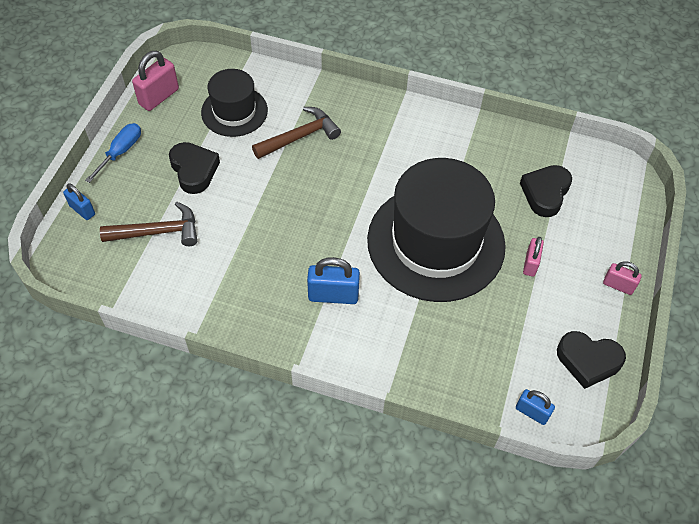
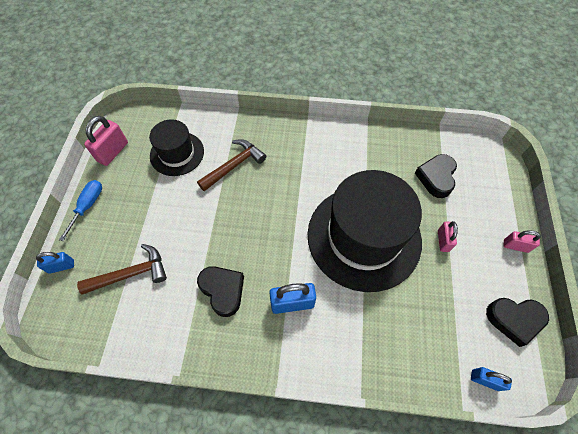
camera: 10 degrees left, 5 degrees up
(82, 210) = (61, 266): blue padlock -> blue padlock turned 45 degrees counterclockwise
(194, 170) = (153, 211): black heart -> black heart (223, 290)

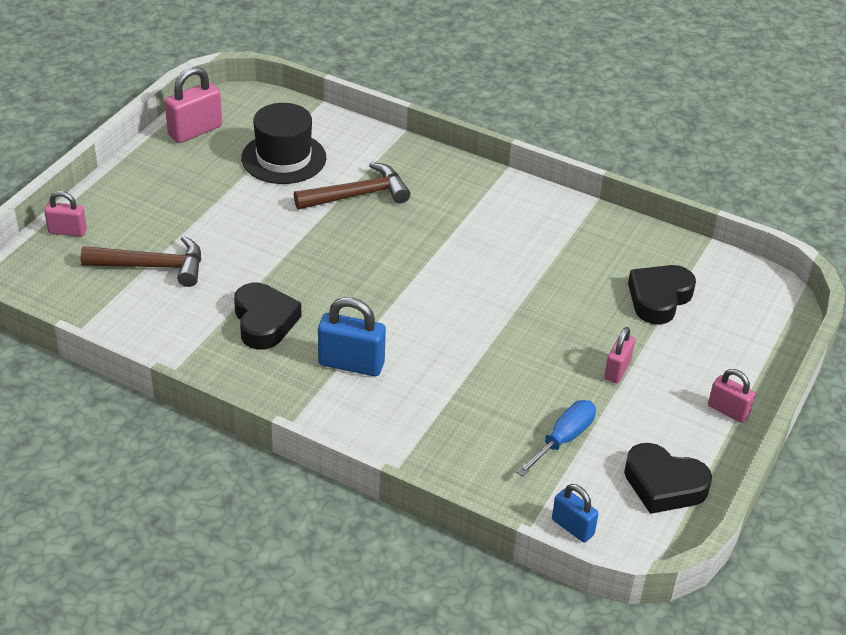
camera: 20 degrees right, 20 degrees down
(61, 266) = (67, 231): blue padlock -> pink padlock
(88, 206) = (132, 180): blue screwdriver -> blue screwdriver (563, 439)
(364, 237) = (499, 329): black hat -> none

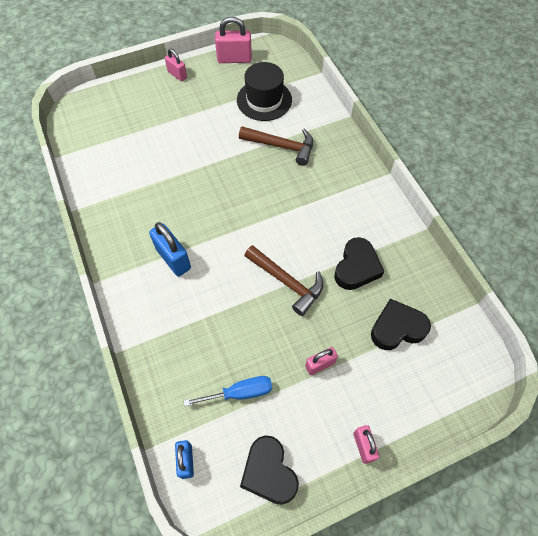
camera: 40 degrees right, 20 degrees up
(67, 231) = (117, 90): pink padlock -> pink padlock (177, 75)
(152, 266) = (135, 134): brown hammer -> brown hammer (287, 282)
(264, 321) = (156, 202): black heart -> black heart (356, 267)

